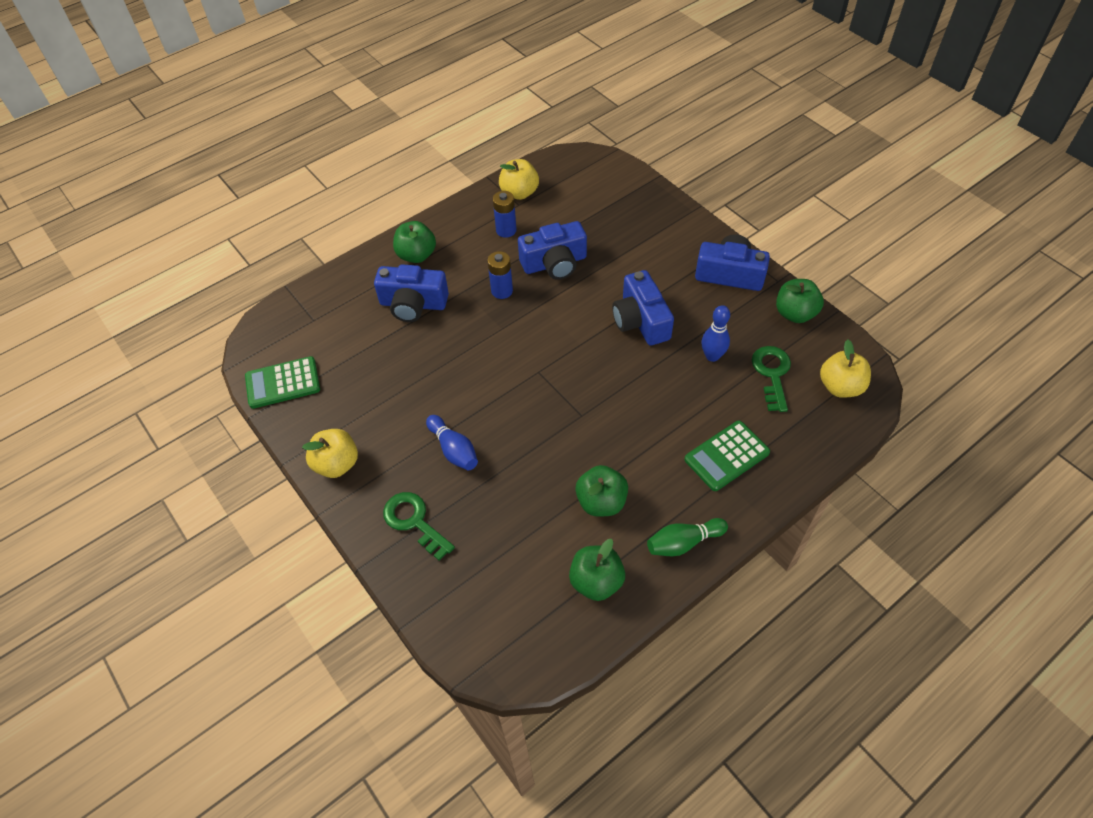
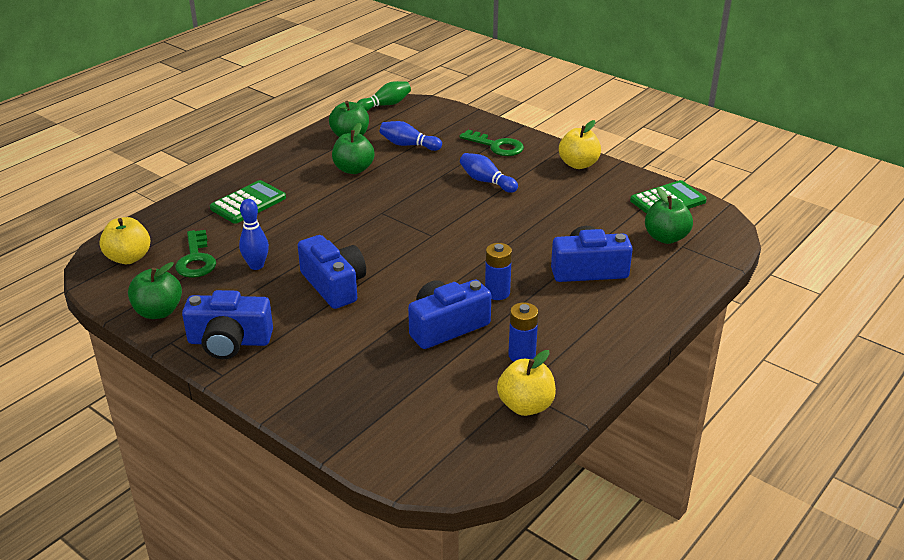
camera: 165 degrees right, 20 degrees down
(416, 255) = (616, 314): green apple -> green apple (666, 238)
(523, 545) = (408, 145): none -> blue bowling pin
(683, 542) = (286, 158): green bowling pin -> green bowling pin (385, 105)

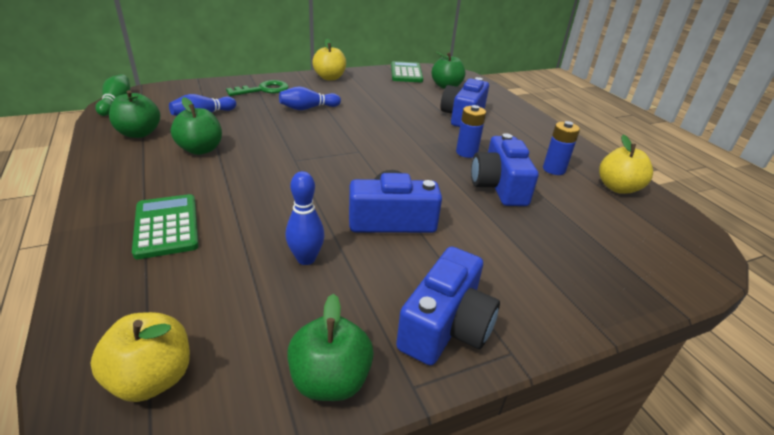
camera: 65 degrees left, 0 degrees up
(196, 259) = (239, 305): green key -> none

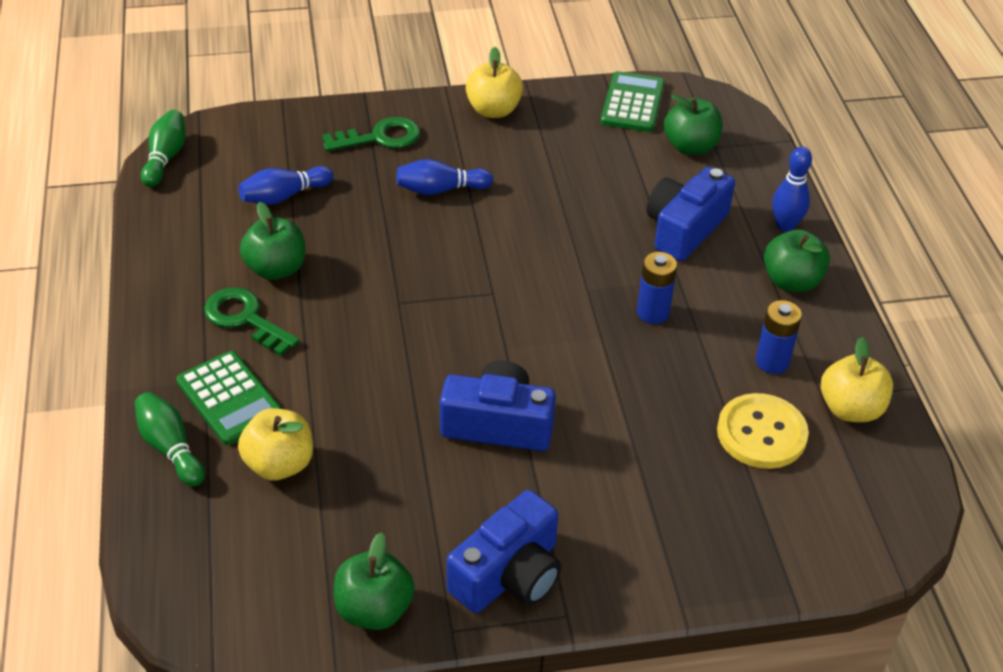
camera: 15 degrees right, 10 degrees up
(109, 267) = (170, 448): none -> green bowling pin
(139, 133) = (197, 228): green apple -> green apple (791, 281)
(152, 378) = (214, 578): yellow apple -> yellow apple (279, 464)
(166, 226) = (230, 399): green calculator -> green calculator turned 150 degrees clockwise
(178, 177) = (245, 319): none -> green key
(306, 259) = (380, 467): blue bowling pin -> blue bowling pin (785, 225)
(499, 186) = (670, 384): blue camera -> none
(574, 206) = (761, 433): none -> yellow button

